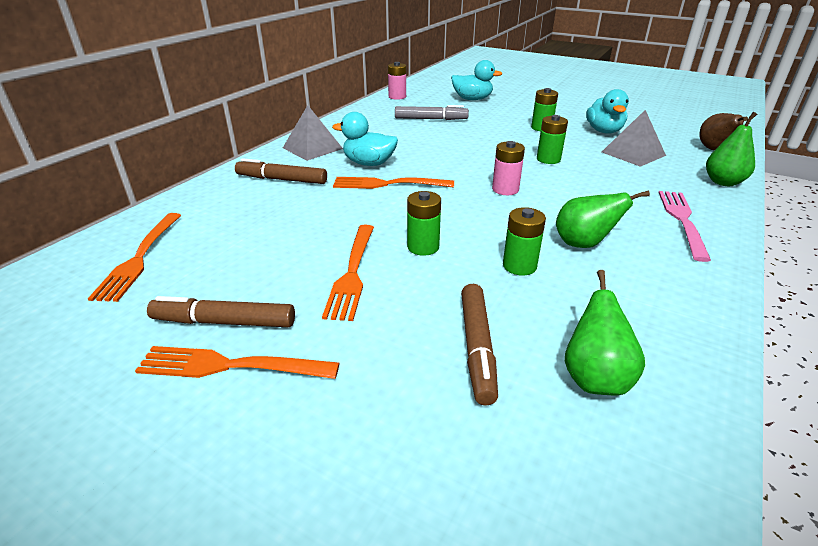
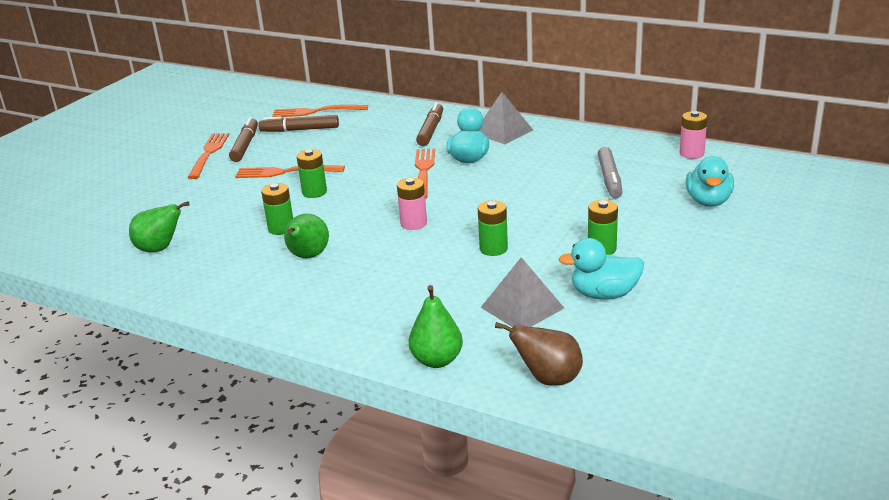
camera: 90 degrees right, 5 degrees down
(477, 347) = (198, 214): brown marker -> brown marker (300, 130)
(682, 221) = (343, 313): pink fork -> none

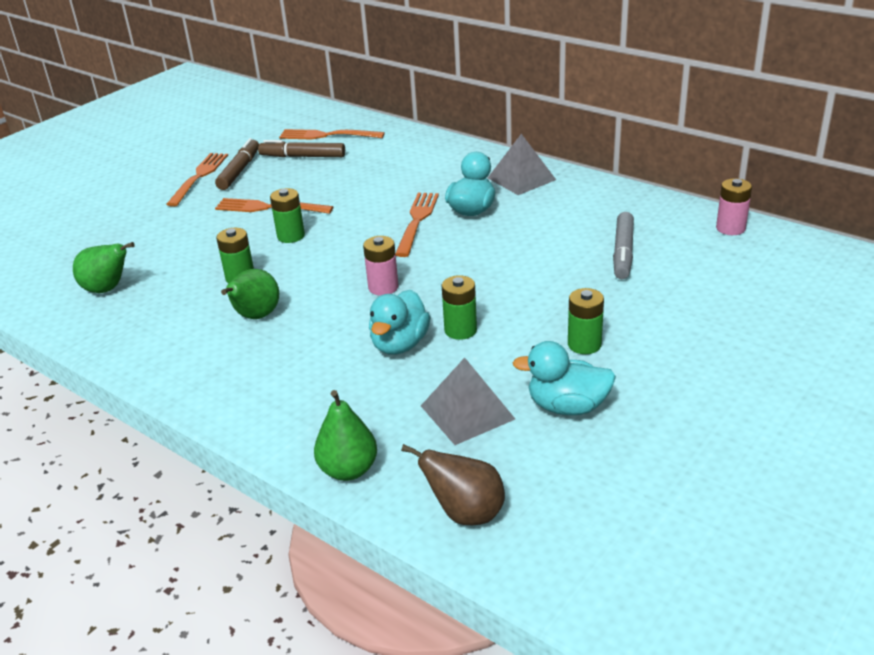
camera: 10 degrees right, 5 degrees up
(431, 130) = (442, 170): brown marker -> none
(708, 201) = (731, 295): turquoise duck -> turquoise duck (400, 344)

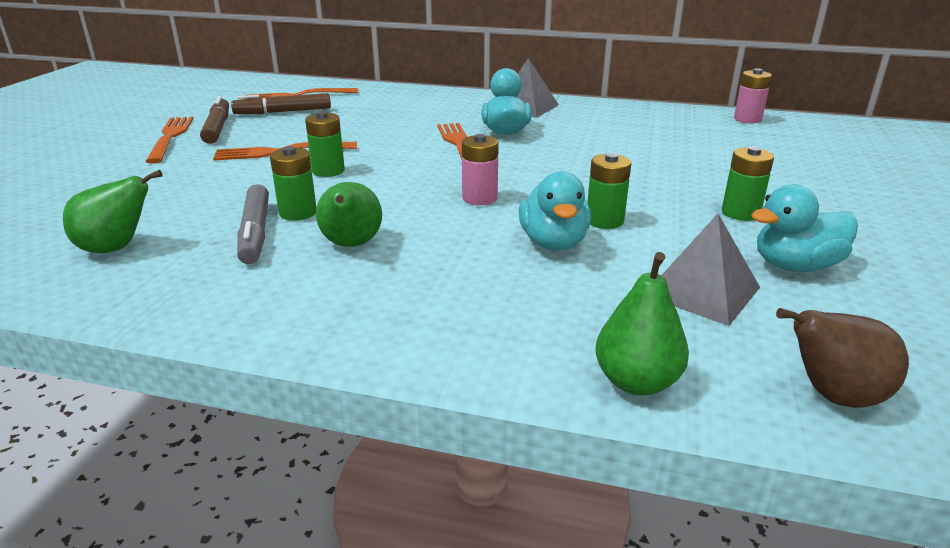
camera: 25 degrees left, 5 degrees down
(623, 252) = (682, 144): grey marker -> grey marker (255, 232)

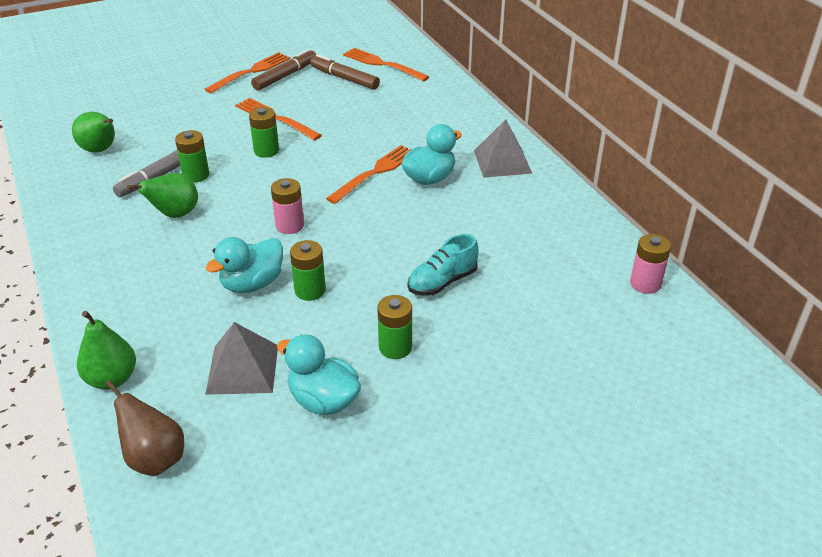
camera: 50 degrees right, 10 degrees up
(664, 170) = (442, 282): none -> turquoise shoe

